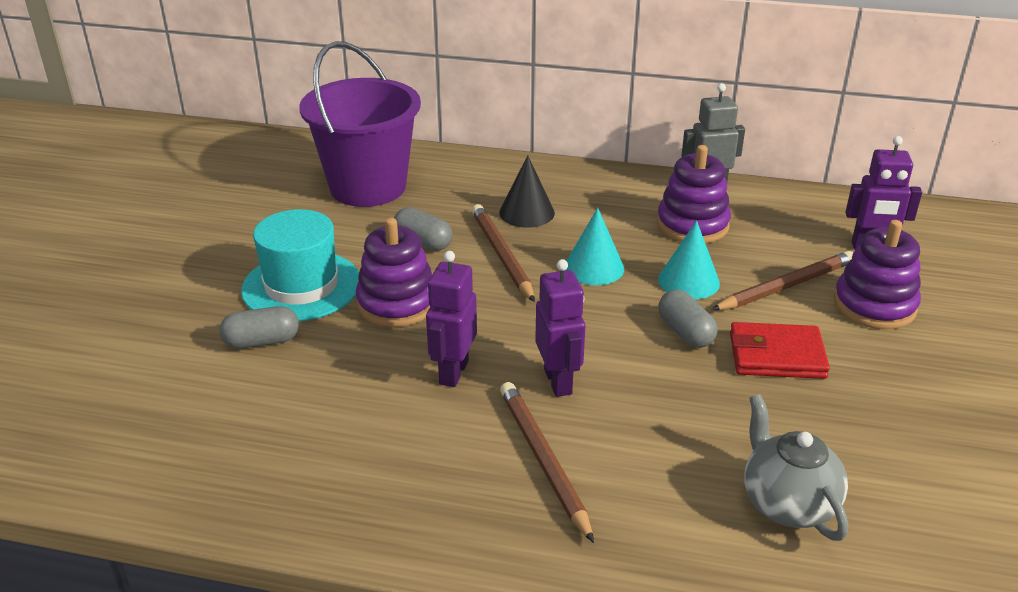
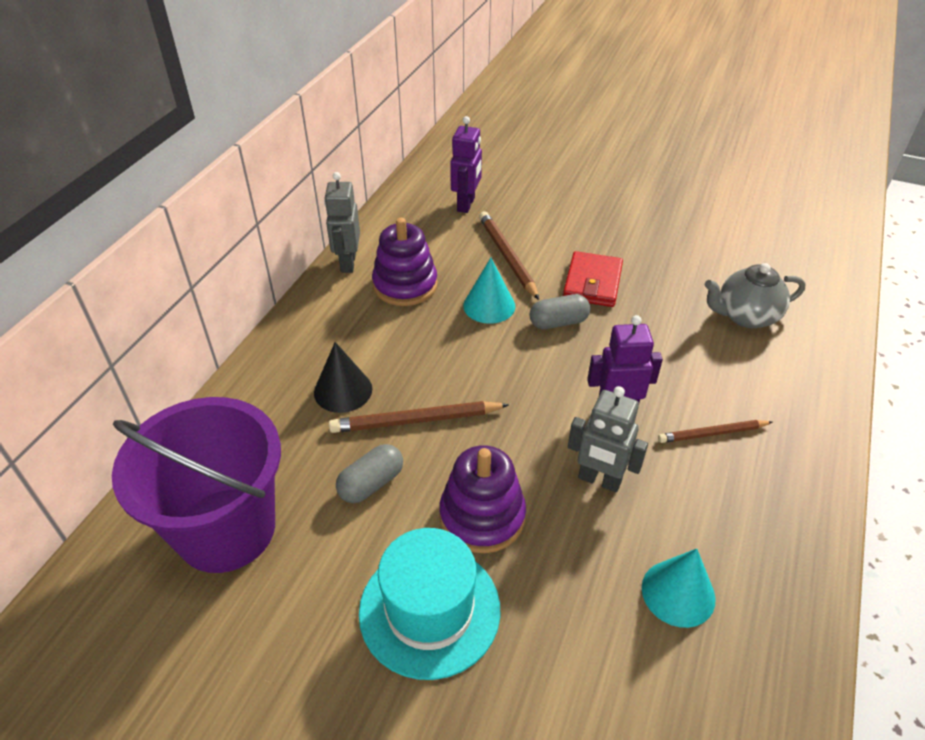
camera: 80 degrees left, 10 degrees up
(262, 341) = (532, 653): grey capsule -> none
(453, 372) = (599, 480): purple robot -> grey robot
(543, 460) = (712, 433): brown pencil -> brown pencil, size x0.66
(594, 267) = (455, 358): turquoise cone -> turquoise cone (678, 593)
(874, 305) = (539, 223): purple stacking toy -> none

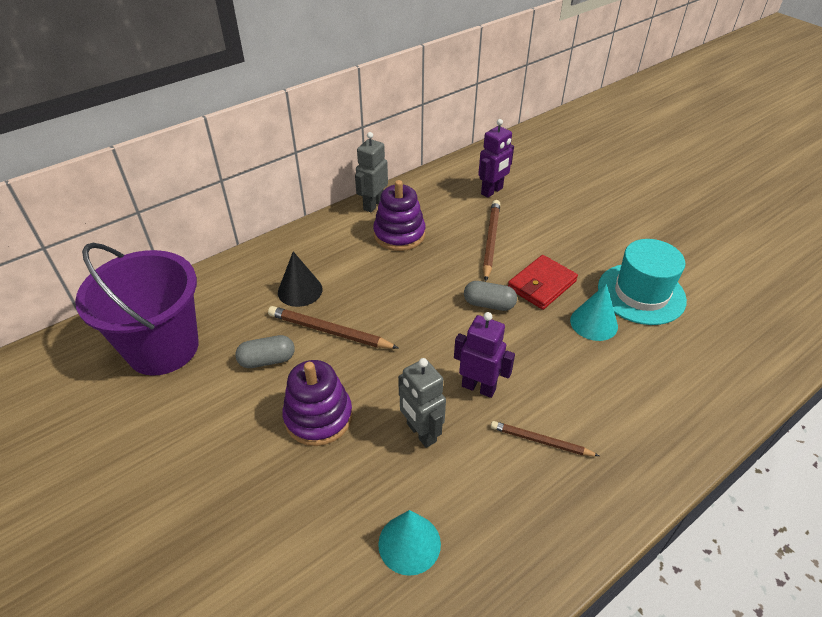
camera: 30 degrees right, 0 degrees up
(429, 610) = (235, 461): turquoise hat -> turquoise hat (641, 294)
(489, 305) = (447, 271): turquoise cone -> turquoise cone (594, 323)
(745, 316) = (652, 362): grey teapot -> none

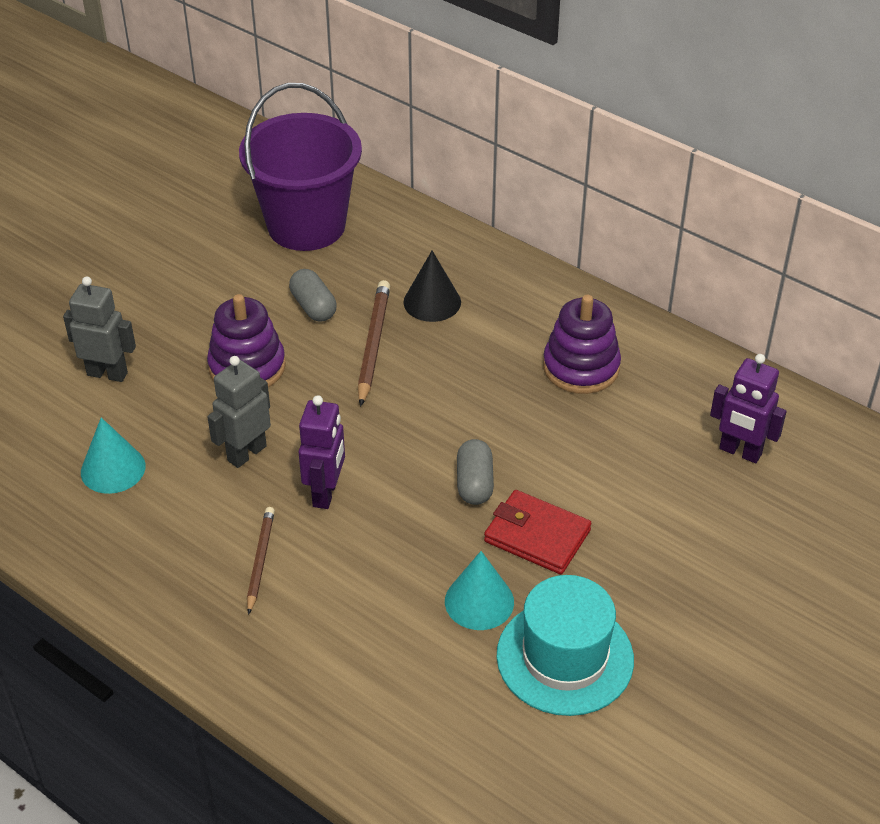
camera: 75 degrees right, 0 degrees up
(373, 205) = (635, 327): grey robot -> grey robot (107, 373)
(490, 240) = (612, 467): brown pencil -> none

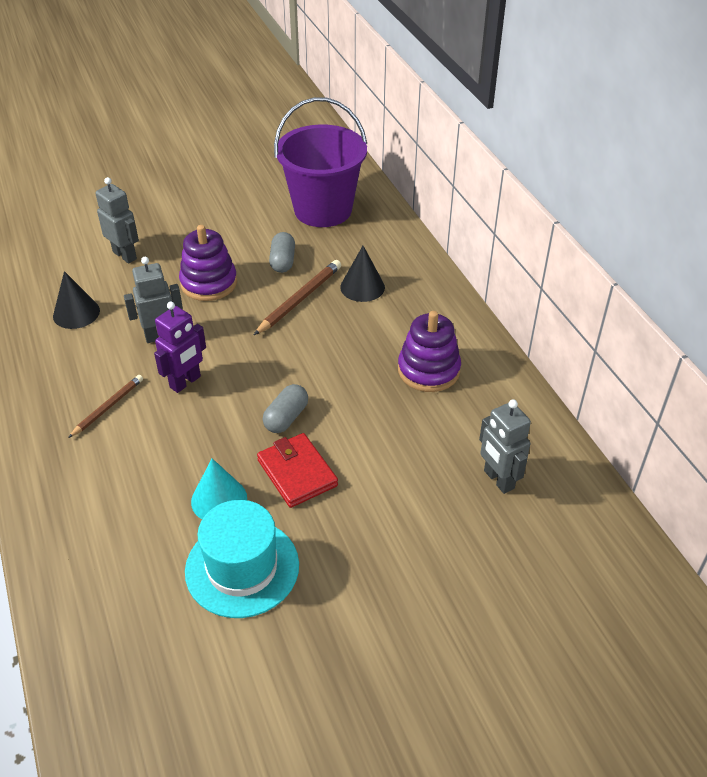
camera: 30 degrees right, 0 degrees up
(113, 469) = (76, 313): turquoise cone -> black cone
(740, 452) = (498, 480): purple robot -> grey robot

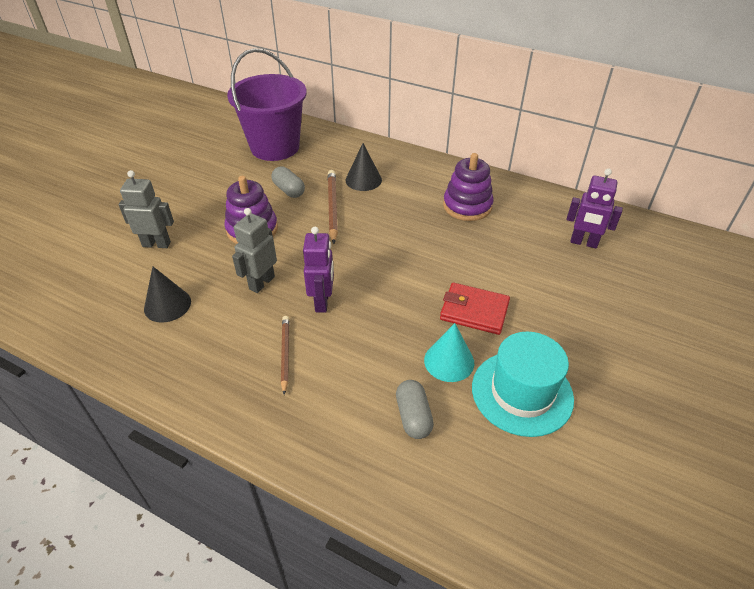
camera: 40 degrees left, 0 degrees up
(286, 418) = (422, 283): grey capsule -> grey capsule (413, 416)
(498, 480) = (583, 243): grey robot -> purple robot

